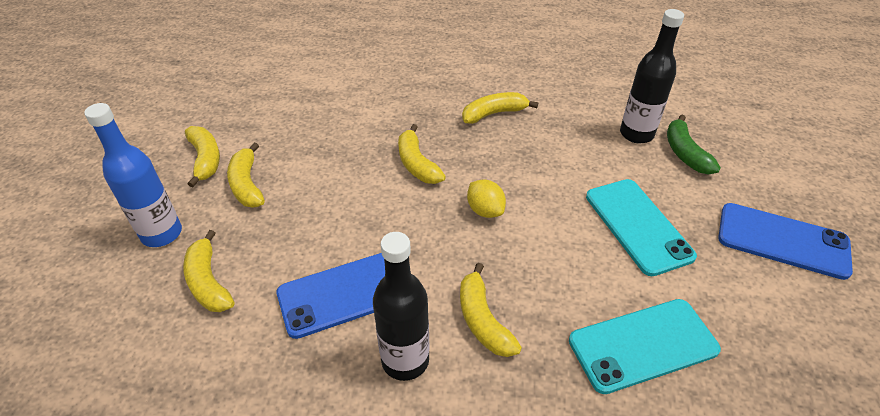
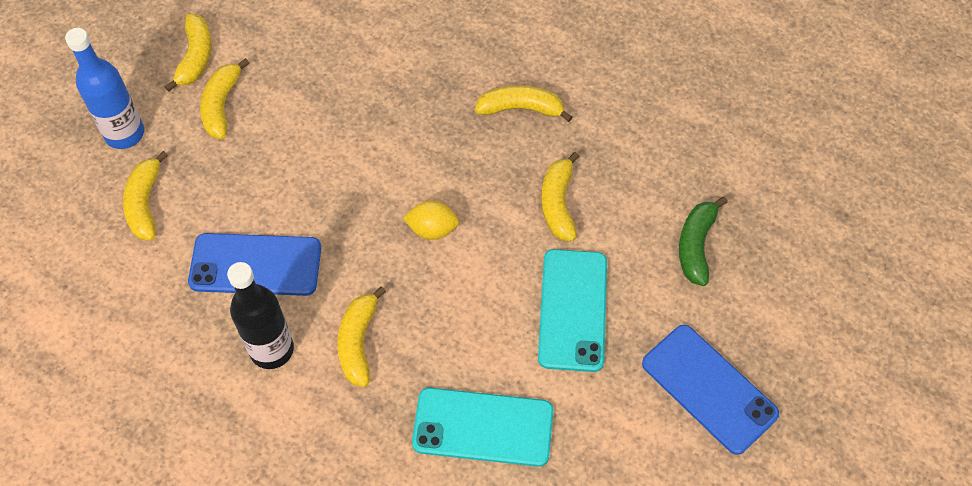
camera: 25 degrees right, 15 degrees up
(417, 164) = (398, 145): yellow banana -> yellow banana (558, 204)
(485, 210) = (432, 229): yellow lemon -> yellow lemon turned 75 degrees counterclockwise
(636, 134) = (661, 199): black bottle -> none

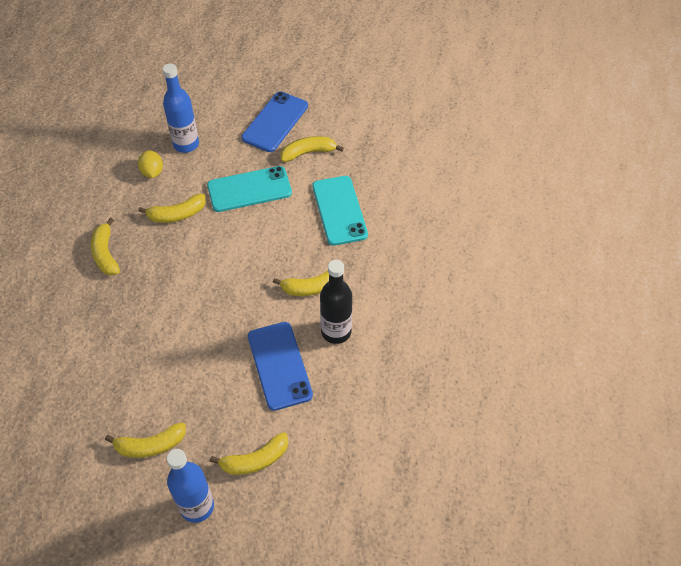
camera: 110 degrees left, 5 degrees down
(195, 57) = (106, 487): yellow banana -> yellow banana (308, 153)
(432, 229) = (217, 274): yellow lemon -> yellow lemon (152, 172)
(696, 245) = (186, 144): green banana -> blue bottle

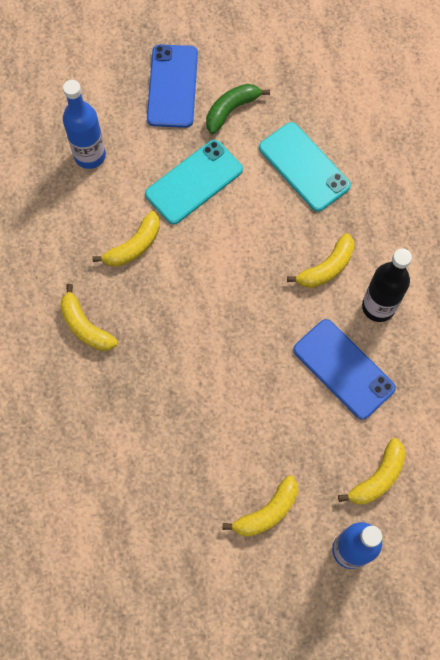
camera: 25 degrees left, 15 degrees up
(152, 172) = (74, 206): yellow lemon -> none
(308, 153) = (231, 110): yellow banana -> green banana

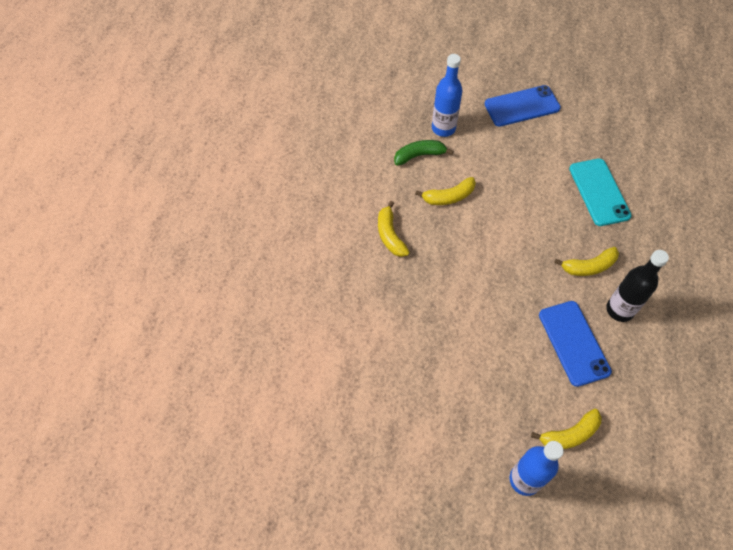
camera: 25 degrees right, 10 degrees down
(172, 86) = (522, 106): blue phone -> blue phone turned 45 degrees clockwise
(194, 182) = (511, 172): turquoise phone -> none
(231, 110) = (559, 136): green banana -> green banana (419, 155)
(267, 511) = (469, 421): yellow banana -> none

